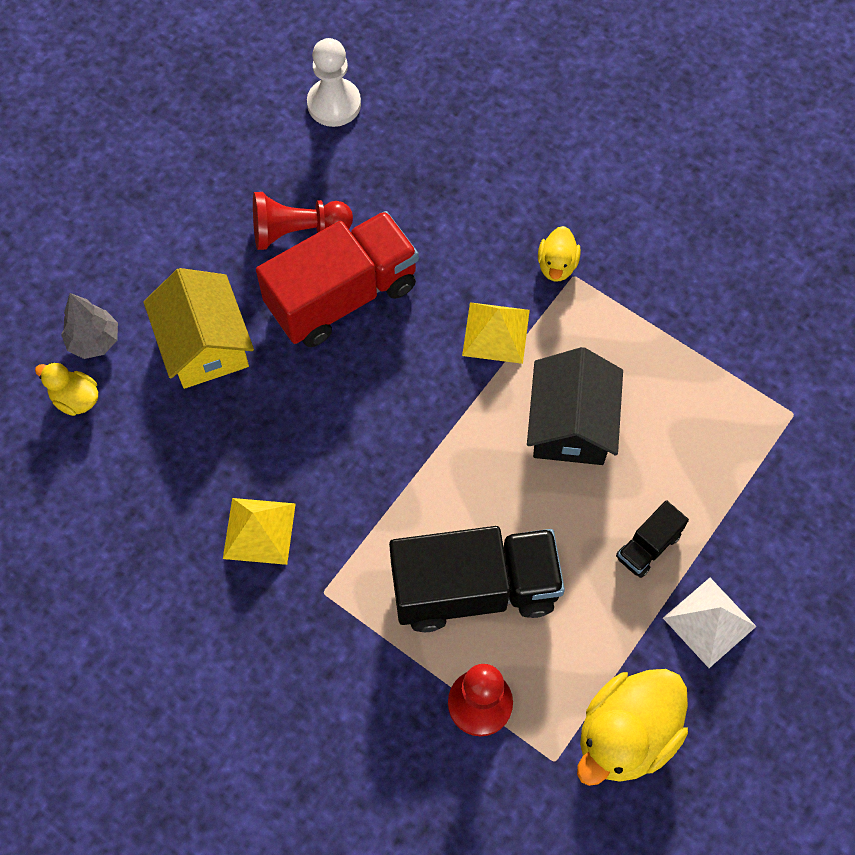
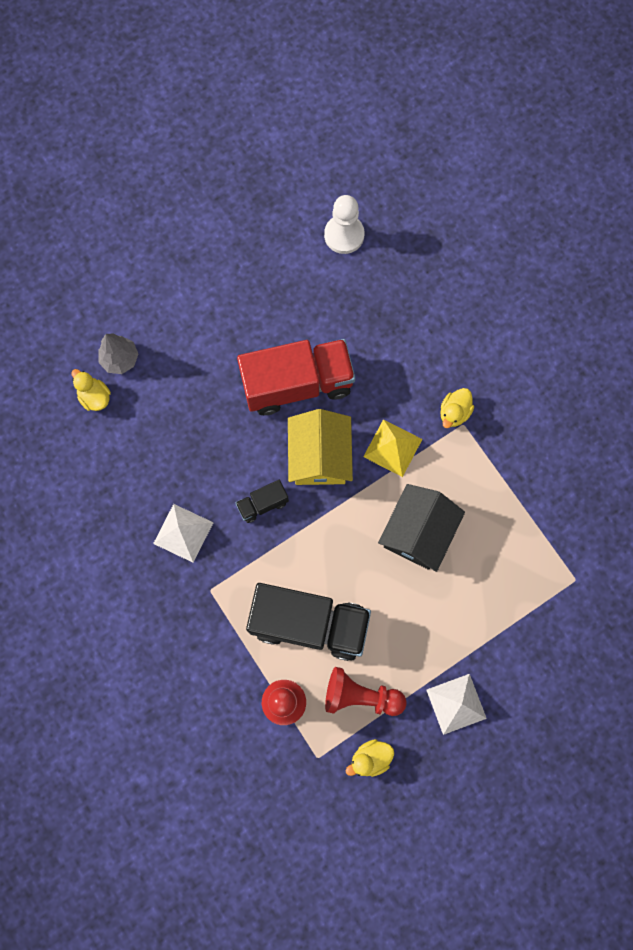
camera: 20 degrees right, 10 degrees up
(204, 344) = (192, 387): yellow house -> yellow house (319, 456)
(259, 530) = (183, 533): yellow pyramid -> white pyramid
(297, 231) = (284, 325): red pawn -> red pawn (360, 696)
(626, 735) = (370, 758): yellow duck -> yellow duck, size x0.52
(648, 546) = (436, 637): black truck -> black truck (262, 504)

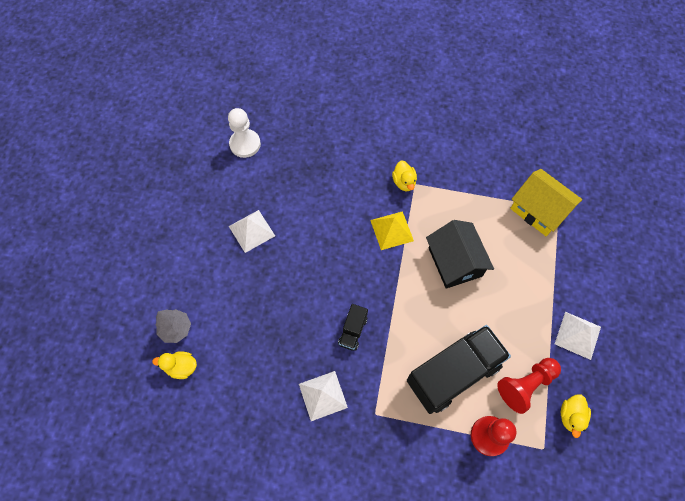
camera: 45 degrees left, 10 degrees down
(267, 329) = (252, 231): none -> white pyramid
(297, 384) = (301, 245): red truck -> none
(319, 456) = (356, 272): yellow house -> yellow house (539, 210)

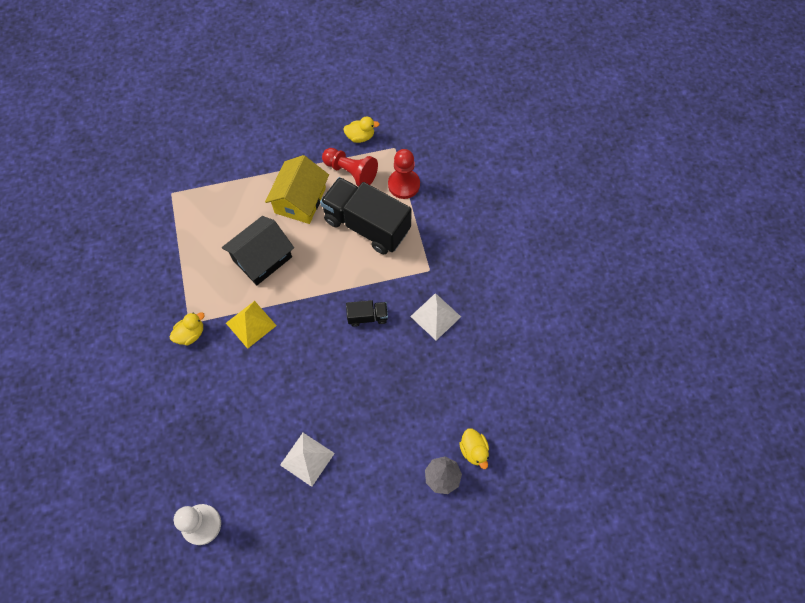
camera: 115 degrees left, 0 degrees up
(539, 210) = (178, 207): yellow house -> yellow house (300, 200)
(577, 335) = (291, 148): white pyramid -> none

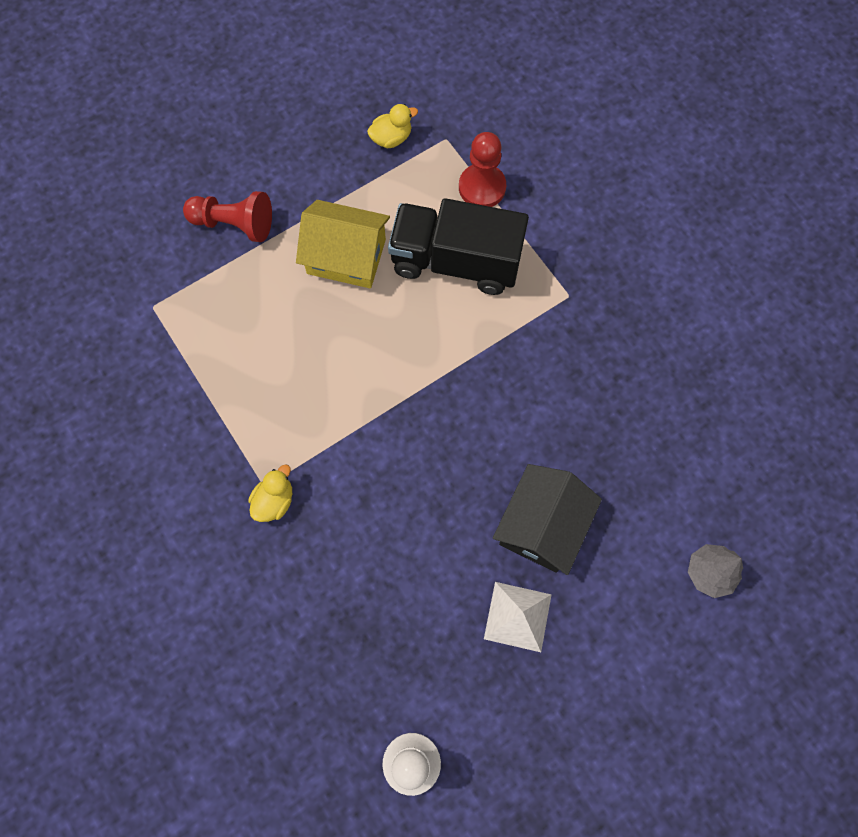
camera: 20 degrees left, 5 degrees up
(251, 324) = (355, 456): yellow pyramid -> none
(262, 258) = (328, 357): black house -> black house (542, 526)
(300, 200) = (346, 256): yellow house -> yellow house turned 75 degrees counterclockwise
(351, 172) = (400, 193): red pawn -> red pawn (234, 224)
(367, 316) = (513, 389): black truck -> none
(435, 316) = (605, 357): white pyramid -> none
(474, 450) = (735, 521): yellow duck -> none

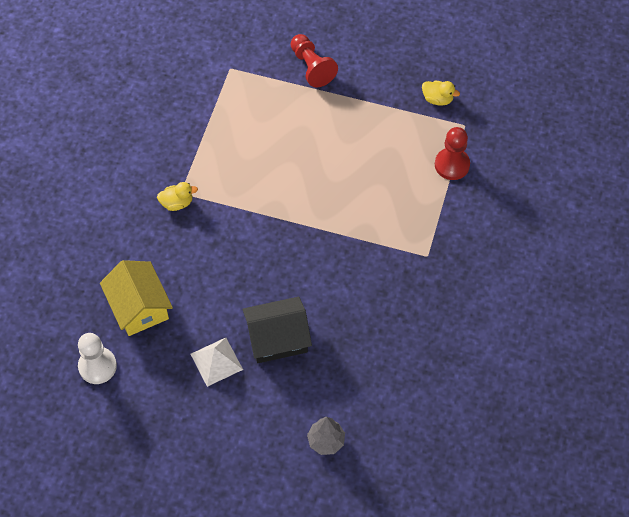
camera: 50 degrees right, 10 degrees down
(346, 256) = (344, 132): yellow house -> yellow house (139, 307)
(456, 261) = (392, 185): black truck -> none

